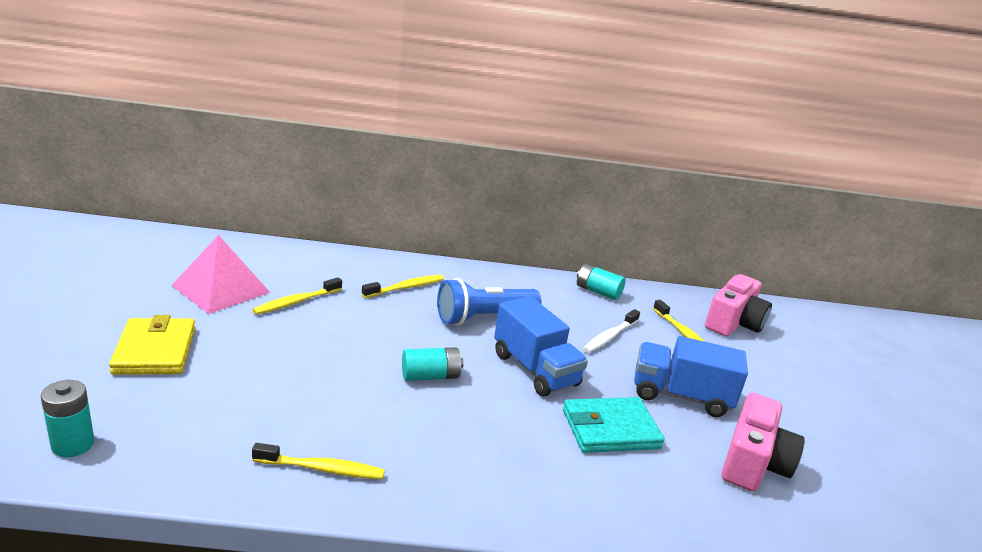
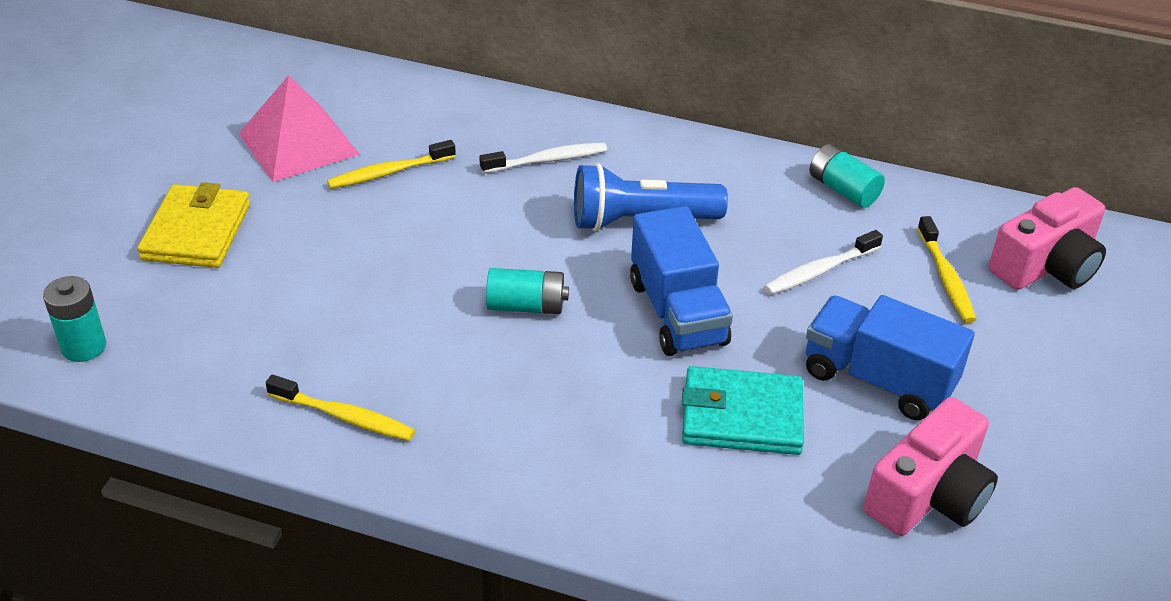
camera: 20 degrees right, 15 degrees up
(405, 288) = (547, 160): yellow toothbrush -> white toothbrush

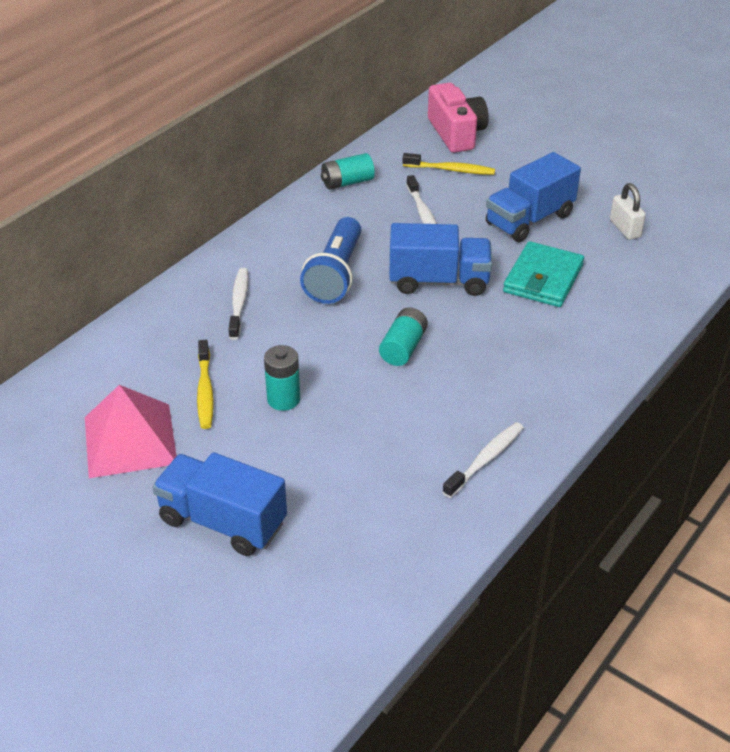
camera: 70 degrees left, 0 degrees up
(84, 347) = (347, 612): turquoise battery -> turquoise battery (283, 399)
(196, 231) = (222, 522): yellow wallet -> blue truck
(344, 417) = (485, 459): yellow toothbrush -> white toothbrush
(928, 495) = (625, 229): pink camera -> white padlock

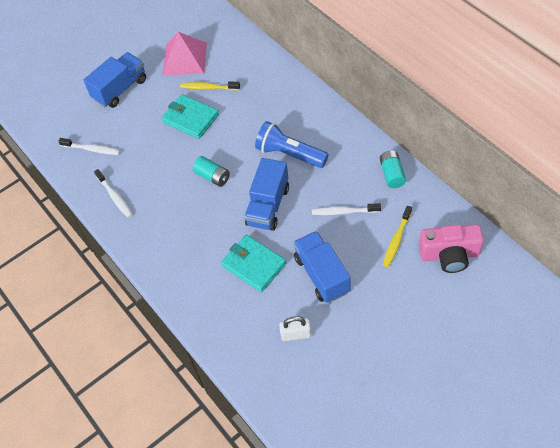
camera: 110 degrees right, 15 degrees up
(239, 303) = (276, 106): white toothbrush -> white toothbrush (92, 149)
(283, 399) = (190, 118): turquoise battery -> turquoise wallet

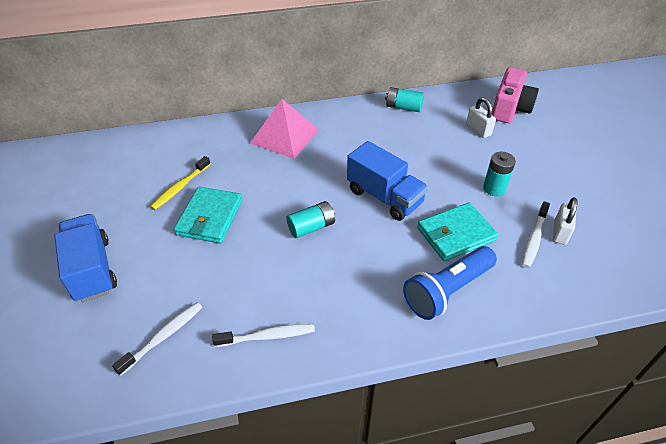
camera: 70 degrees left, 10 degrees down
(184, 58) = (115, 192): pink pyramid -> pink pyramid (285, 136)
(190, 118) = (210, 217): turquoise wallet -> turquoise wallet turned 45 degrees counterclockwise
(289, 154) = (329, 159): blue flashlight -> blue flashlight (447, 291)
(321, 275) = (494, 188): blue truck -> turquoise battery
(344, 212) = (426, 149): white toothbrush -> white toothbrush (534, 239)
(396, 240) = (478, 130): yellow toothbrush -> white padlock

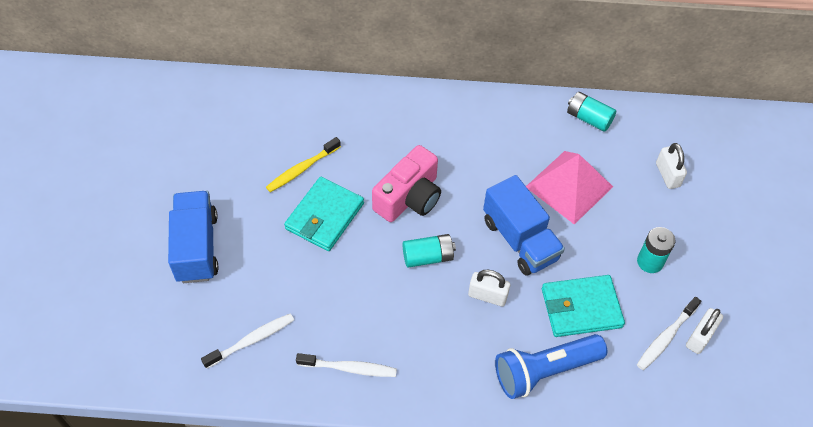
camera: 15 degrees right, 10 degrees up
(285, 136) = (433, 127): pink pyramid -> pink pyramid (569, 186)
(374, 244) = (487, 295): none -> white padlock
(510, 108) = (722, 152): pink camera -> pink camera (409, 197)

